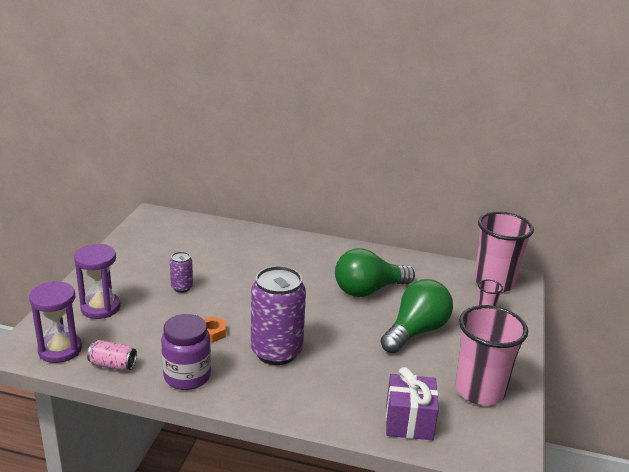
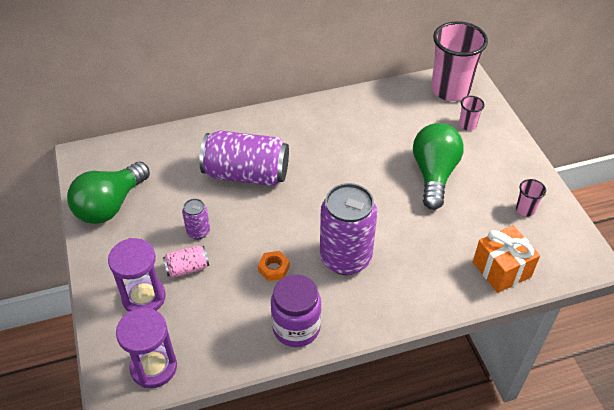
camera: 30 degrees left, 20 degrees up
(113, 365) = (220, 355): pink can -> pink can (187, 268)
(256, 269) = (246, 174): none -> purple can
(368, 290) = (361, 149): green light bulb -> green light bulb (110, 205)
(409, 421) = (501, 269): purple gift -> orange gift
(479, 391) = (525, 209): pink cup -> pink cup, size x0.43

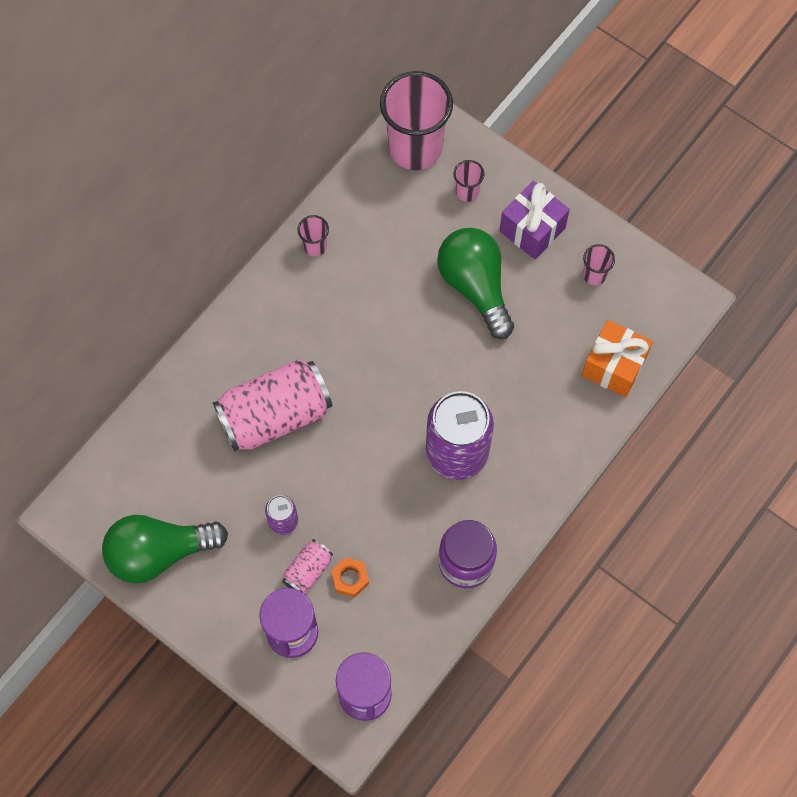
camera: 35 degrees left, 20 degrees up
(110, 205) = (159, 553): green light bulb -> green light bulb turned 75 degrees clockwise
(246, 174) = (275, 415): purple can -> pink can
(273, 268) = (395, 513): orange nut -> orange nut (350, 578)
(347, 106) = (315, 246): none -> pink cup
(498, 164) = (532, 229): none -> purple gift

